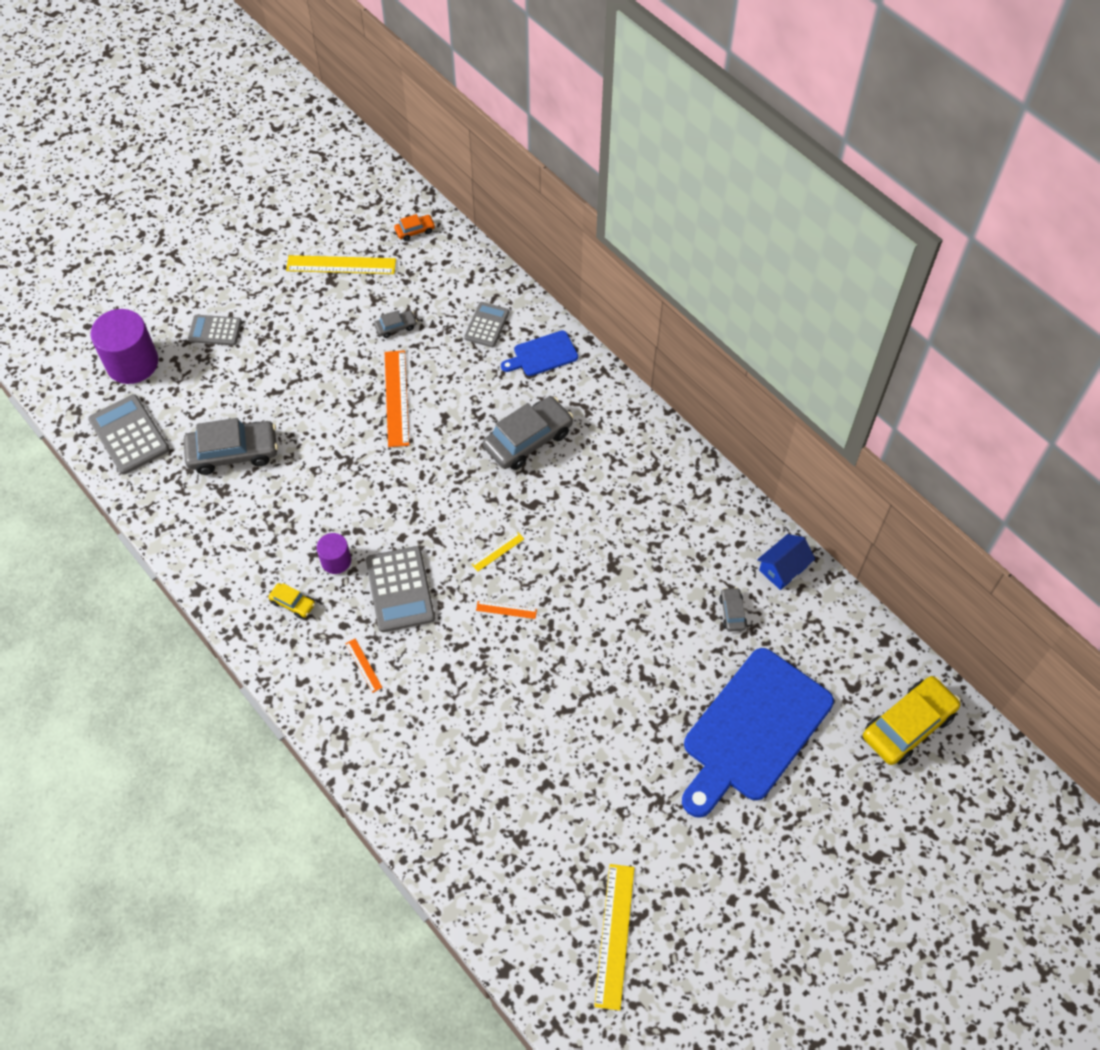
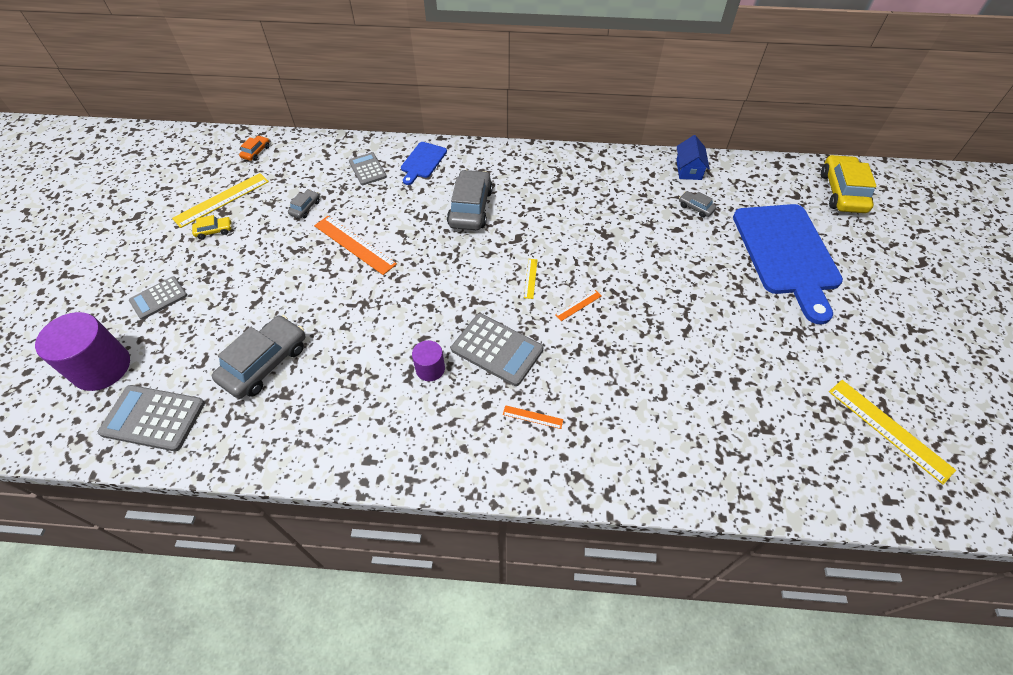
camera: 45 degrees left, 5 degrees down
(293, 603) = (431, 422): yellow car -> yellow car (214, 231)

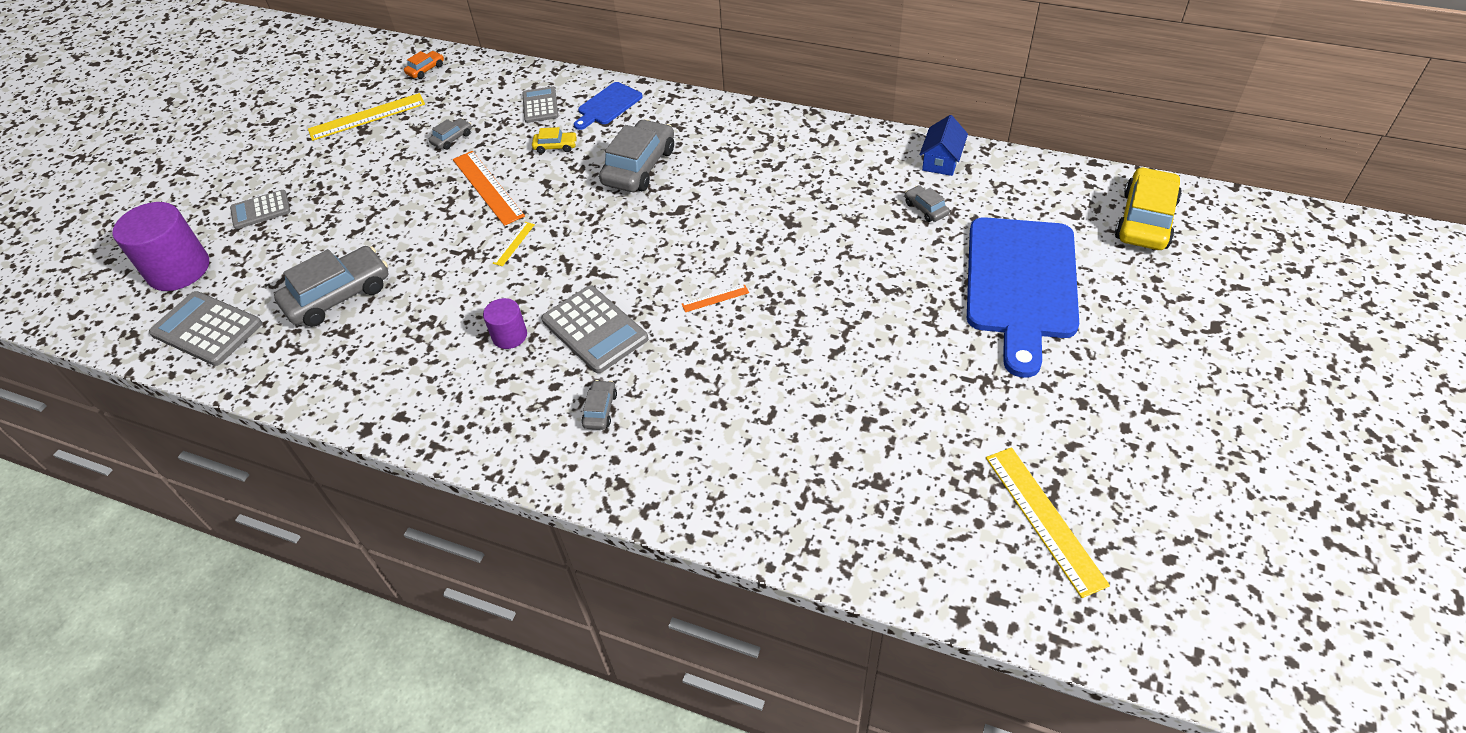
camera: 20 degrees right, 5 degrees down
(214, 231) = (345, 149): yellow car -> yellow car (555, 146)
(530, 278) = (672, 258): yellow ruler -> yellow ruler (514, 244)
(532, 417) = (600, 410): orange ruler -> grey car

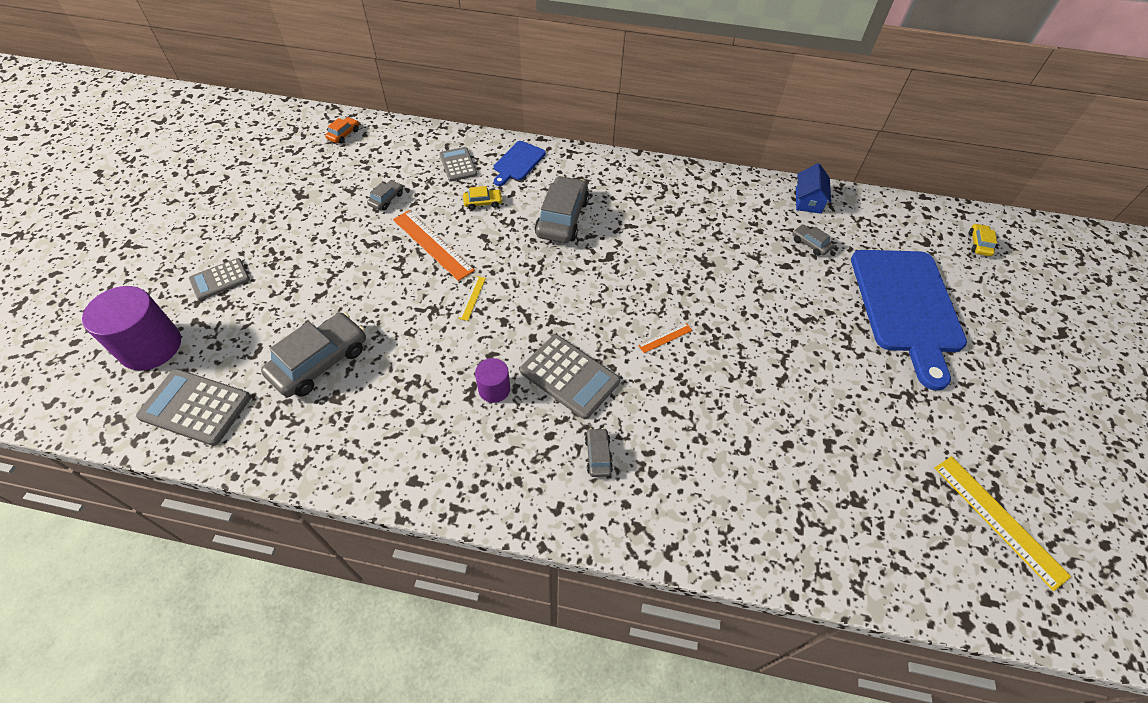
camera: 15 degrees left, 5 degrees up
(367, 117) = (300, 181): yellow ruler -> none
(1145, 220) = (979, 244): yellow car -> yellow car, size x0.47

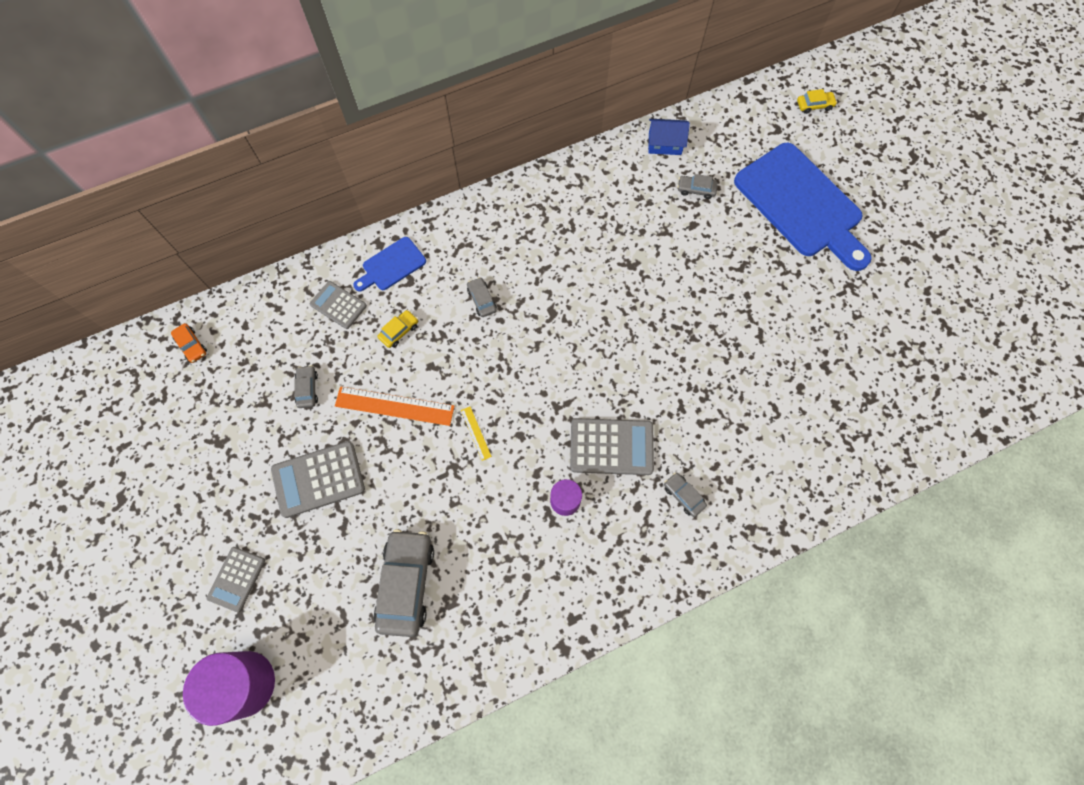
camera: 35 degrees left, 15 degrees up
(195, 407) = (343, 700): grey calculator -> grey calculator (318, 479)
(344, 134) = (191, 345): orange car -> orange car turned 150 degrees clockwise
(518, 162) = (391, 265): blue cutting board -> blue cutting board turned 60 degrees clockwise
(562, 218) = (482, 300): grey car -> grey car, size x0.47
(665, 338) = (654, 359): orange ruler -> none
(808, 200) = (665, 144): blue house -> blue house turned 60 degrees counterclockwise
(979, 244) = (814, 105): yellow car -> yellow car turned 105 degrees clockwise
(999, 519) = (958, 346): yellow ruler -> none

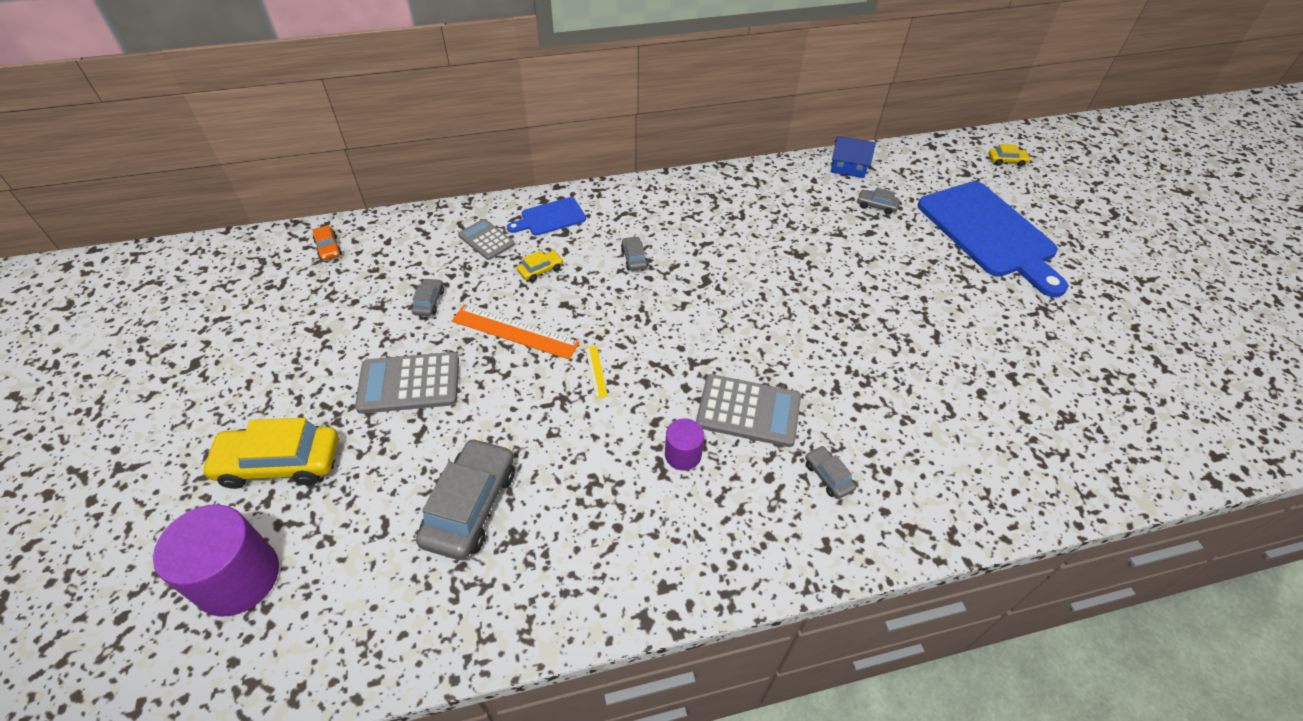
camera: 10 degrees right, 20 degrees down
(236, 579) = (279, 463): grey calculator -> yellow car

